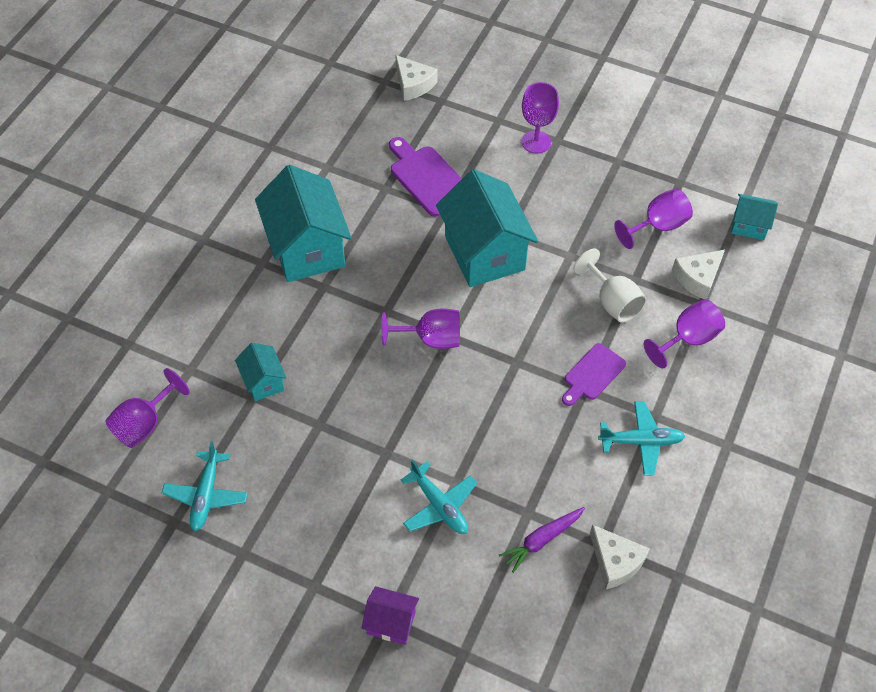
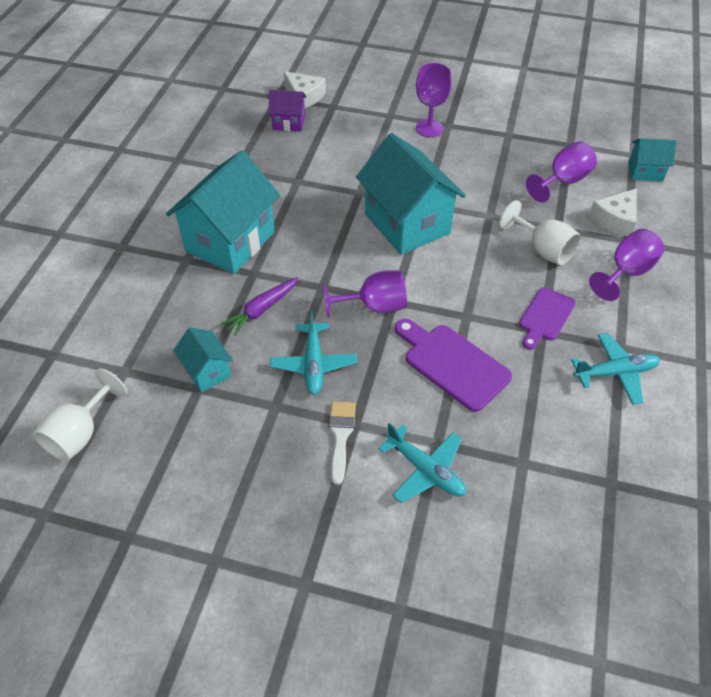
camera: 10 degrees left, 5 degrees down
(145, 423) = (80, 433): purple goblet -> white goblet
(206, 495) = (161, 501): turquoise plane -> turquoise plane (313, 364)
(307, 248) = (230, 241): turquoise house -> turquoise house turned 60 degrees clockwise
(371, 462) = (340, 436): none -> white brush
(391, 622) = (404, 612): purple house -> purple house (289, 123)
(428, 178) = (336, 168): purple cutting board -> purple cutting board (452, 364)
(542, 540) = (546, 489): purple carrot -> purple carrot (261, 310)
(615, 561) = (632, 499): white cheese -> none

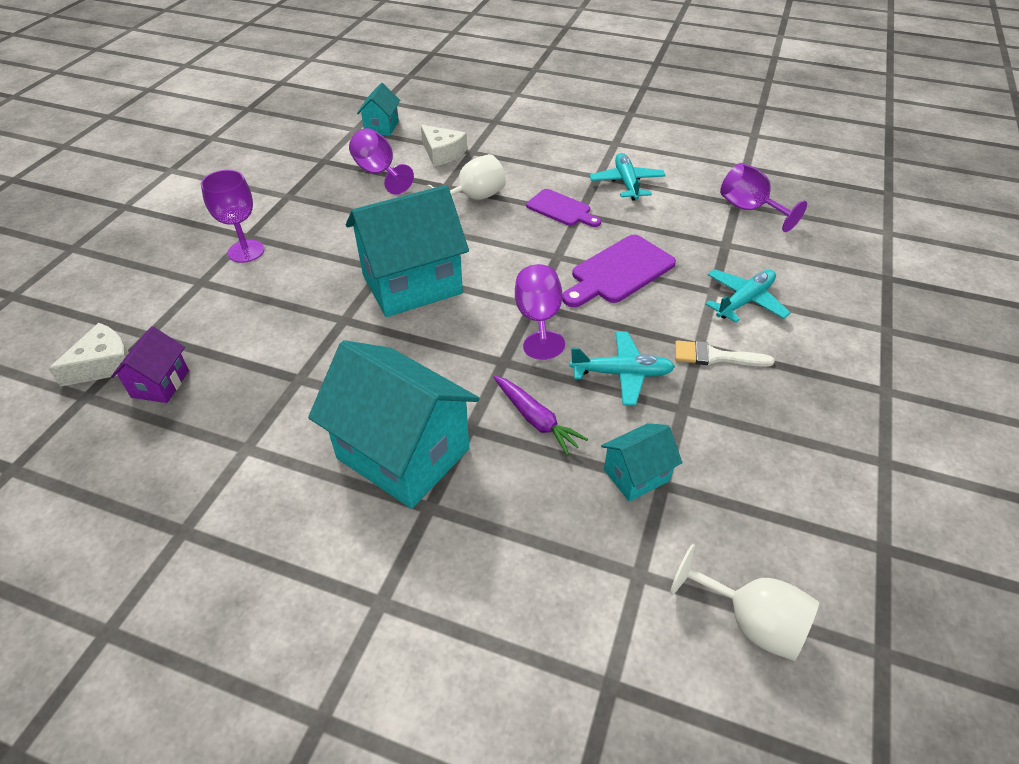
camera: 85 degrees left, 5 degrees down
(626, 272) = (512, 159): purple goblet -> purple goblet (749, 209)

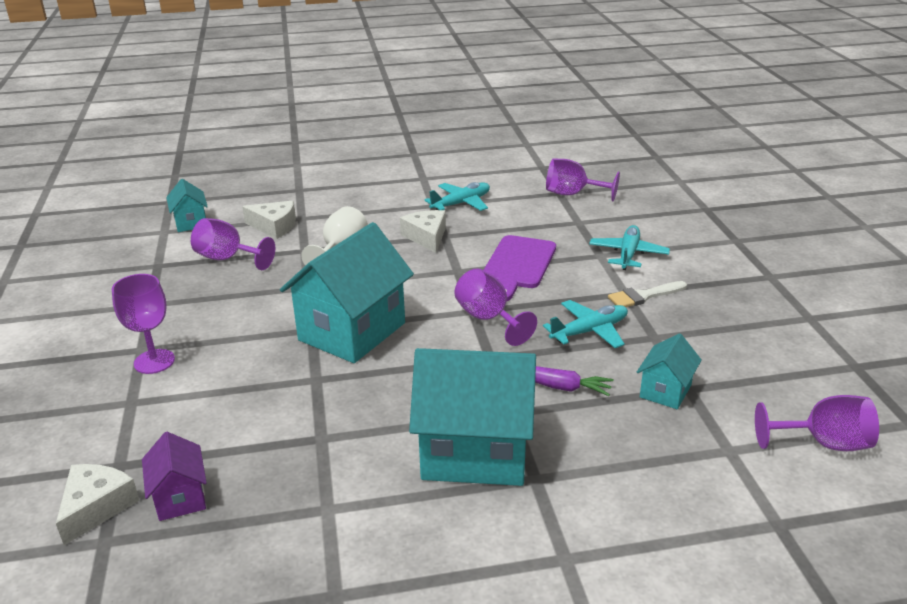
camera: 30 degrees left, 15 degrees down
(561, 209) = (426, 237): purple cutting board -> white cheese
(626, 183) = (461, 203): turquoise plane -> turquoise plane turned 90 degrees clockwise
(750, 621) = (823, 443): white goblet -> purple goblet

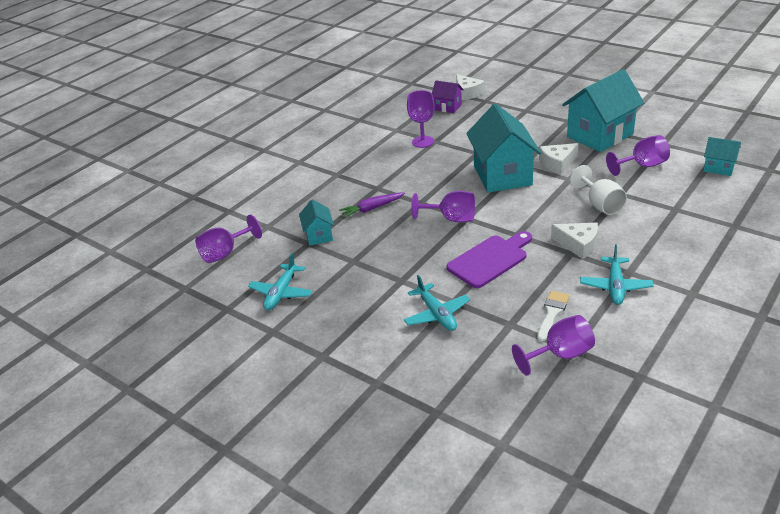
camera: 140 degrees right, 5 degrees up
(154, 361) = (552, 121): purple goblet -> purple goblet (423, 142)
(274, 226) = (673, 194): white cheese -> white cheese (557, 163)
(475, 452) = (371, 169): turquoise house -> turquoise house (599, 135)
(518, 265) = (490, 260): purple cutting board -> purple cutting board turned 75 degrees clockwise
(589, 331) = (391, 243): turquoise plane -> turquoise plane (281, 293)
(643, 296) = (388, 285): white brush -> white brush (552, 313)

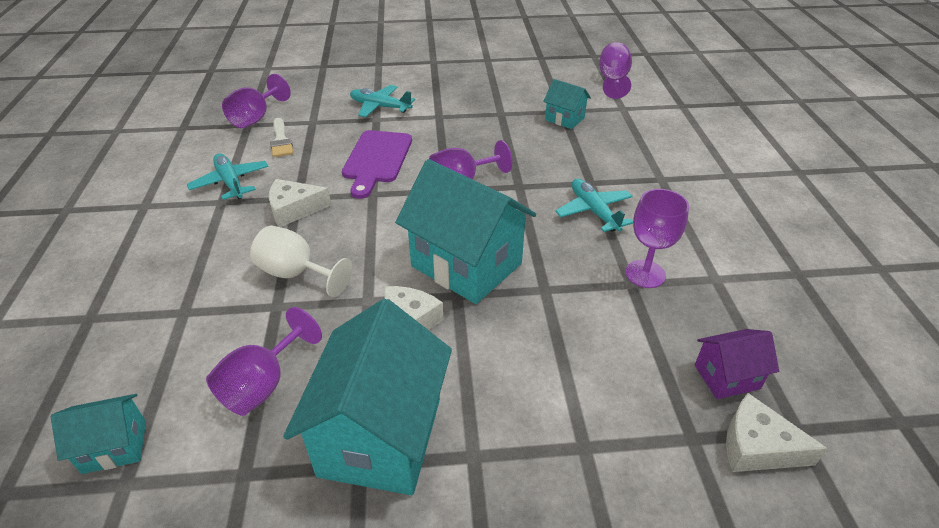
camera: 135 degrees right, 5 degrees up
(281, 293) = (520, 77): turquoise plane -> turquoise plane (593, 211)
(372, 208) = (558, 159): purple carrot -> none

